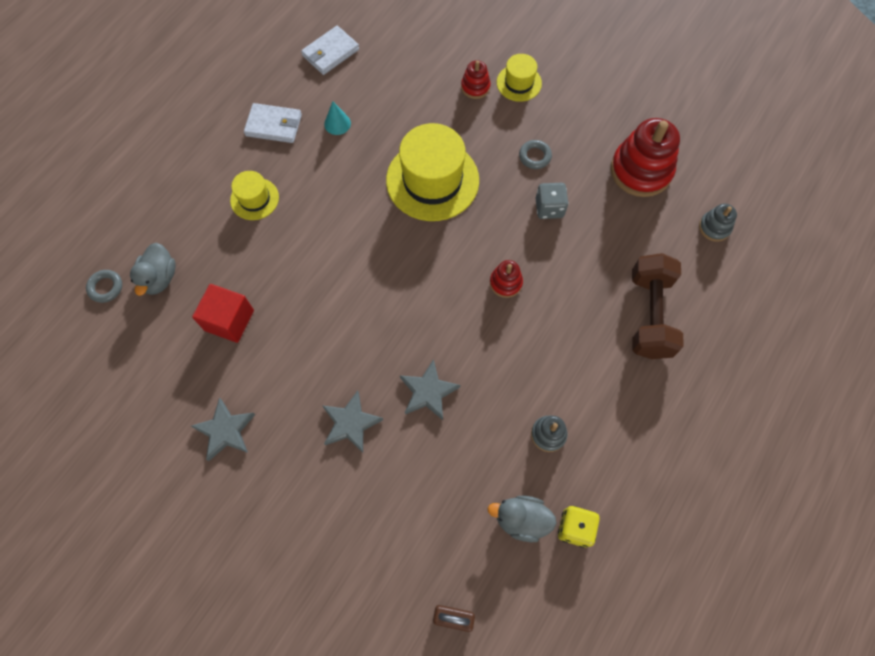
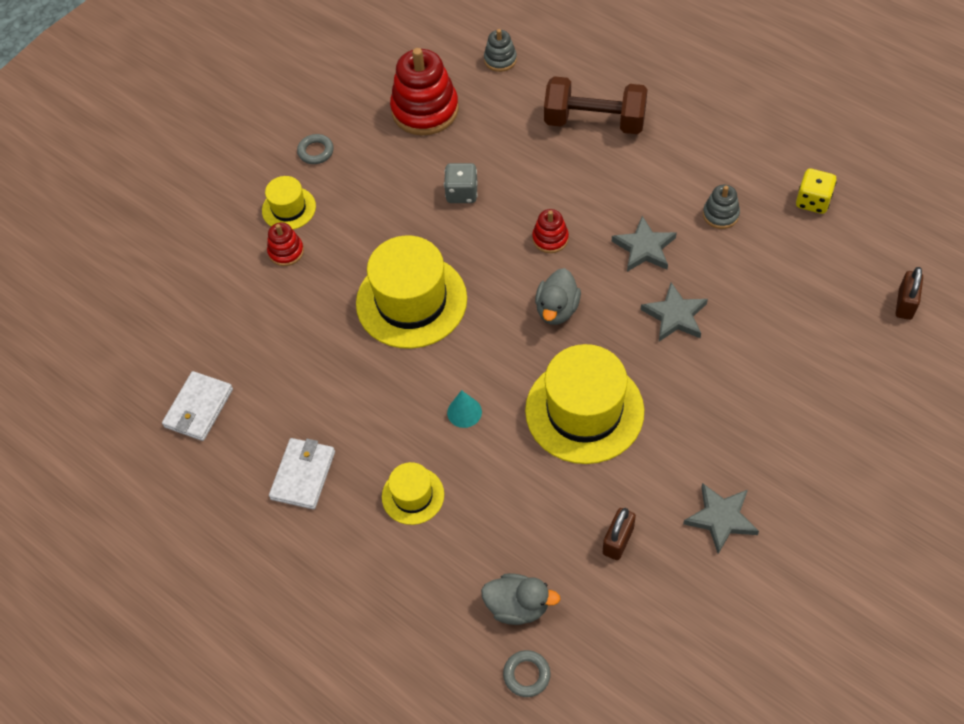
camera: 80 degrees left, 10 degrees down
(209, 348) = (618, 541): none -> brown padlock
(229, 320) = (581, 519): red cube -> none
(329, 318) = (584, 411): none -> yellow hat
(330, 52) = (198, 408): white wallet -> white wallet turned 60 degrees clockwise
(337, 123) = (313, 400): turquoise cone -> turquoise cone (464, 412)
(350, 423) = (710, 390): grey star -> grey star (644, 248)
(521, 519) = (807, 243): grey duck -> grey duck (557, 309)
(534, 156) = (393, 201): grey ring -> grey ring (316, 151)

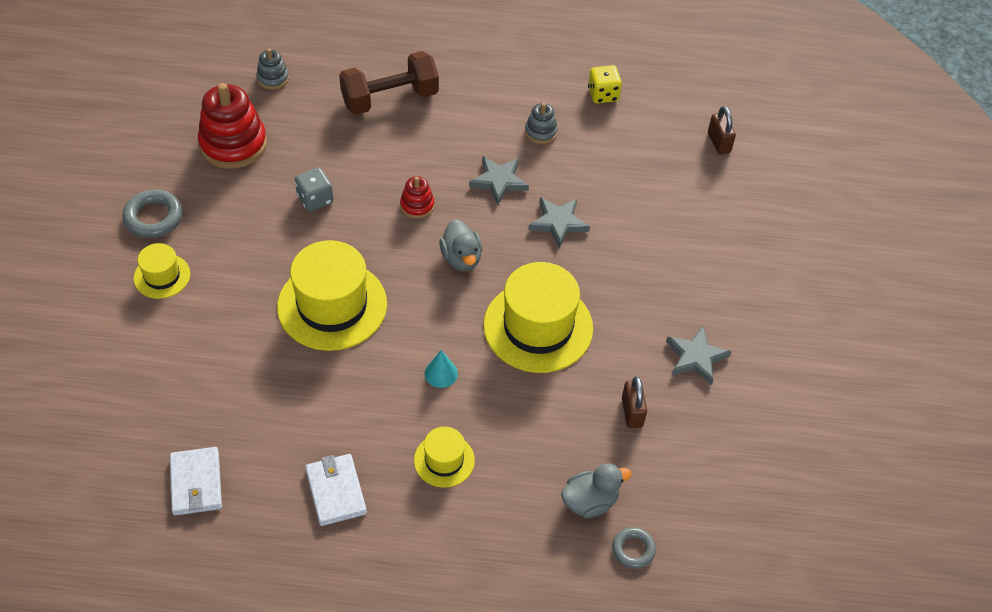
camera: 40 degrees left, 5 degrees down
(286, 251) = (186, 313): red stacking toy -> none
(316, 151) = (153, 217): grey ring -> grey ring, size x1.58

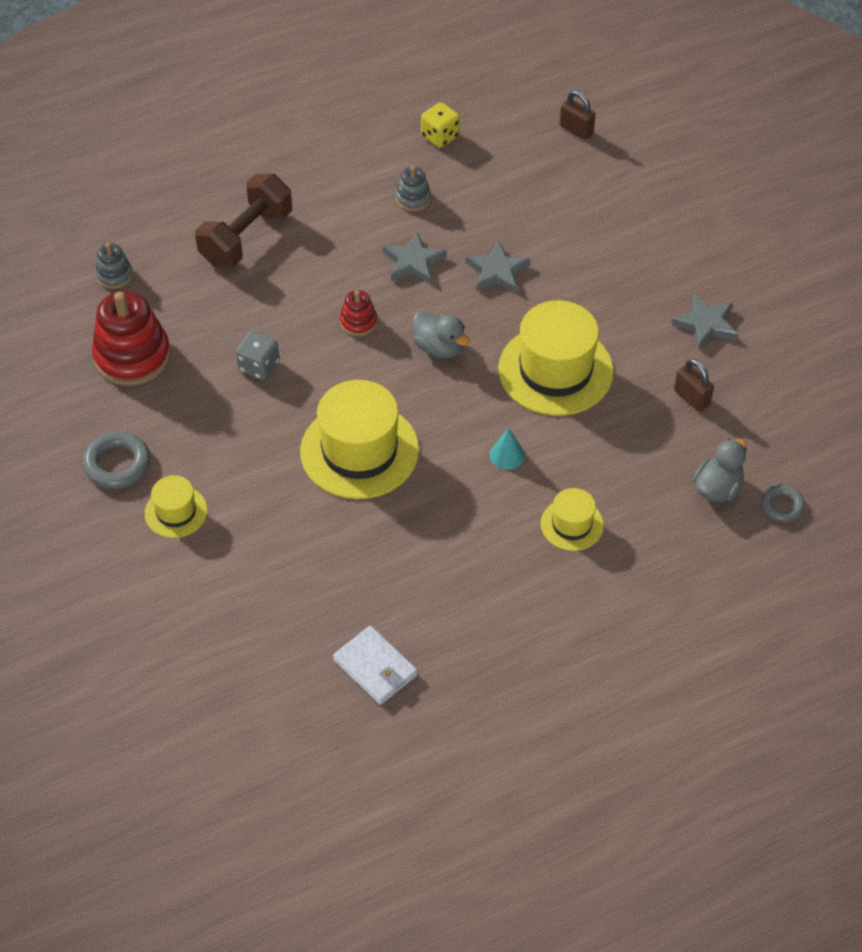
camera: 30 degrees left, 0 degrees up
(336, 491) = (503, 602): white wallet -> none

